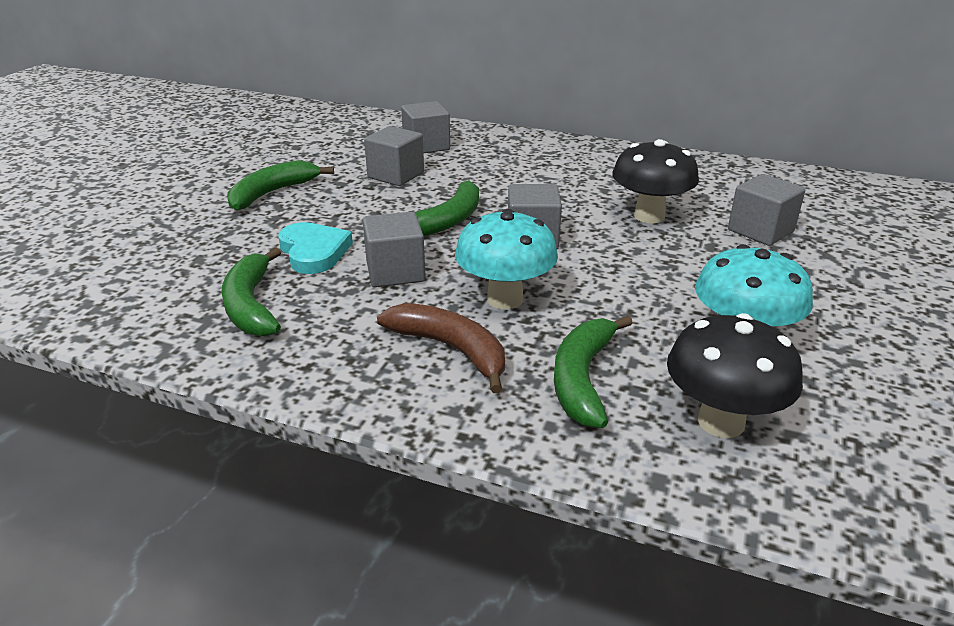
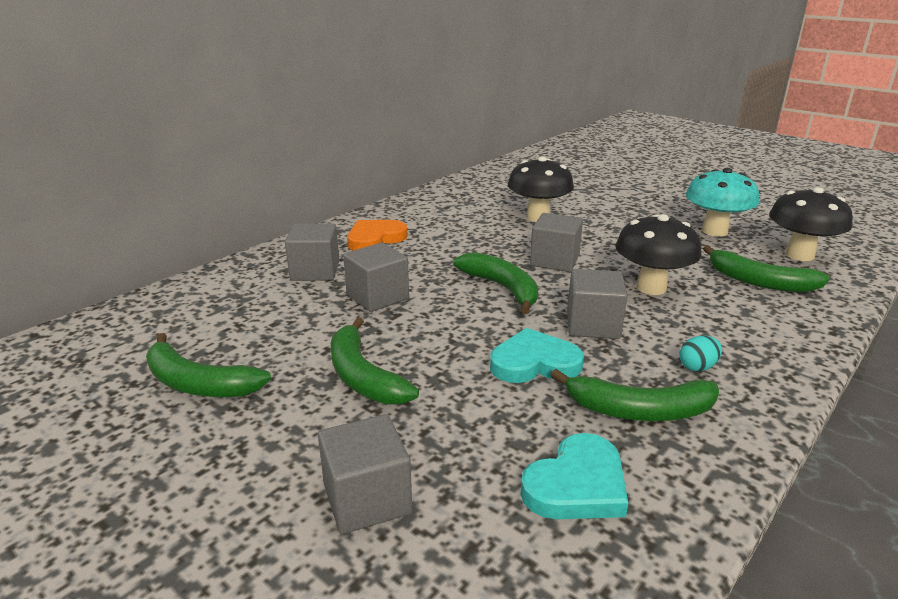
camera: 70 degrees left, 5 degrees down
(151, 285) = (577, 485): none -> turquoise heart
(250, 151) = (199, 383): none -> green banana
(336, 333) = (697, 367): none -> turquoise egg
(451, 349) = (723, 320): brown banana -> none
(505, 299) = (651, 288): turquoise mushroom -> black mushroom
(510, 153) = (375, 239): none -> orange heart
(760, 231) = (577, 195): grey cube -> grey cube (367, 499)

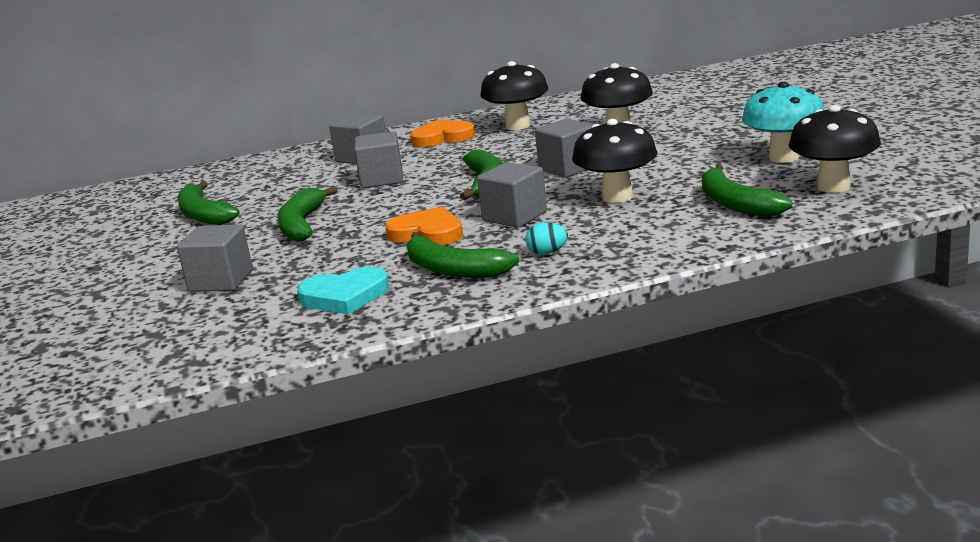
camera: 35 degrees right, 5 degrees down
(434, 219) = (518, 126): none -> black mushroom
(534, 363) = (427, 233): turquoise heart -> orange heart

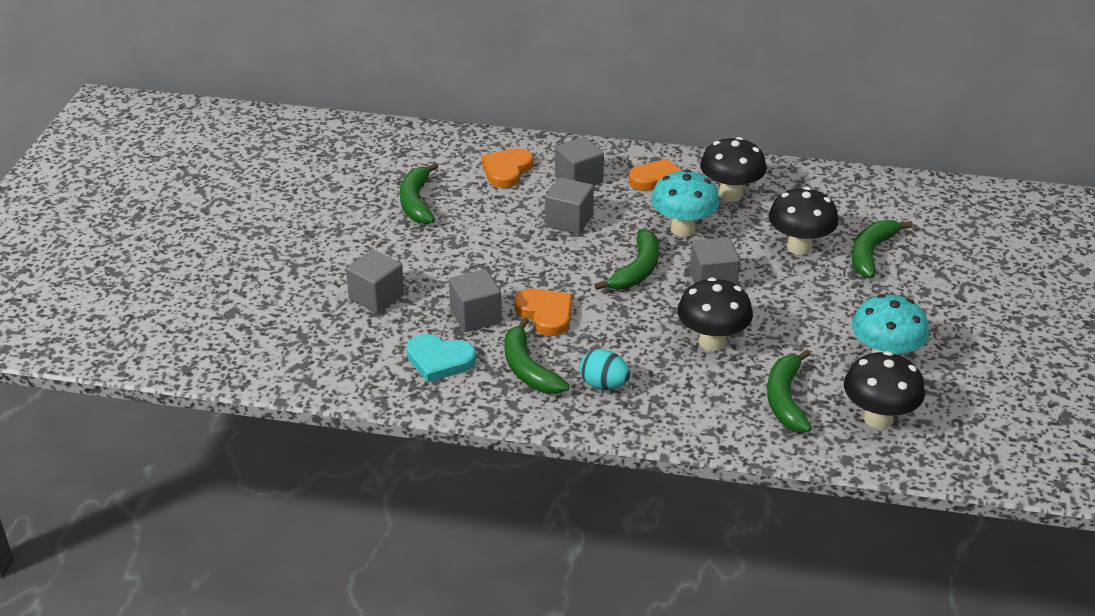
camera: 25 degrees right, 15 degrees up
(282, 173) = (507, 170): none -> orange heart
(302, 225) = (472, 254): green banana -> green banana (871, 253)
(499, 152) = (683, 229): none -> turquoise mushroom
(514, 216) = (620, 326): grey cube -> grey cube (475, 316)
(547, 253) = (604, 385): turquoise egg -> turquoise egg, size x1.50

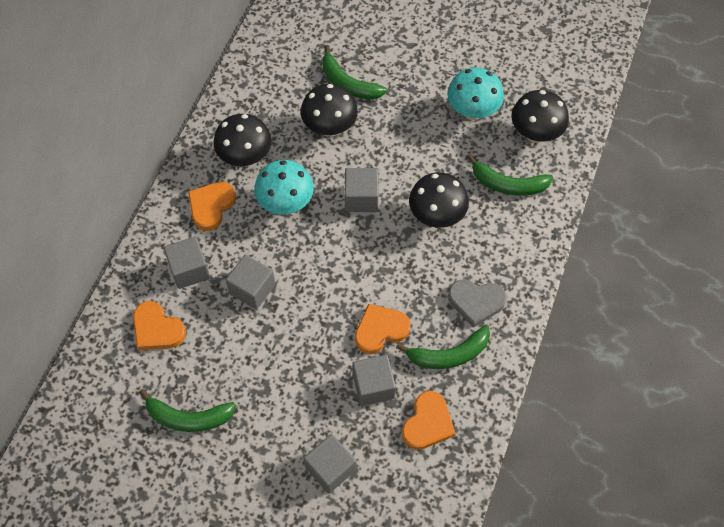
camera: 80 degrees left, 25 degrees up
(439, 360) = (428, 423): turquoise heart -> orange heart
(604, 385) = (476, 302): turquoise egg -> grey heart
(637, 270) = (334, 249): green banana -> none

